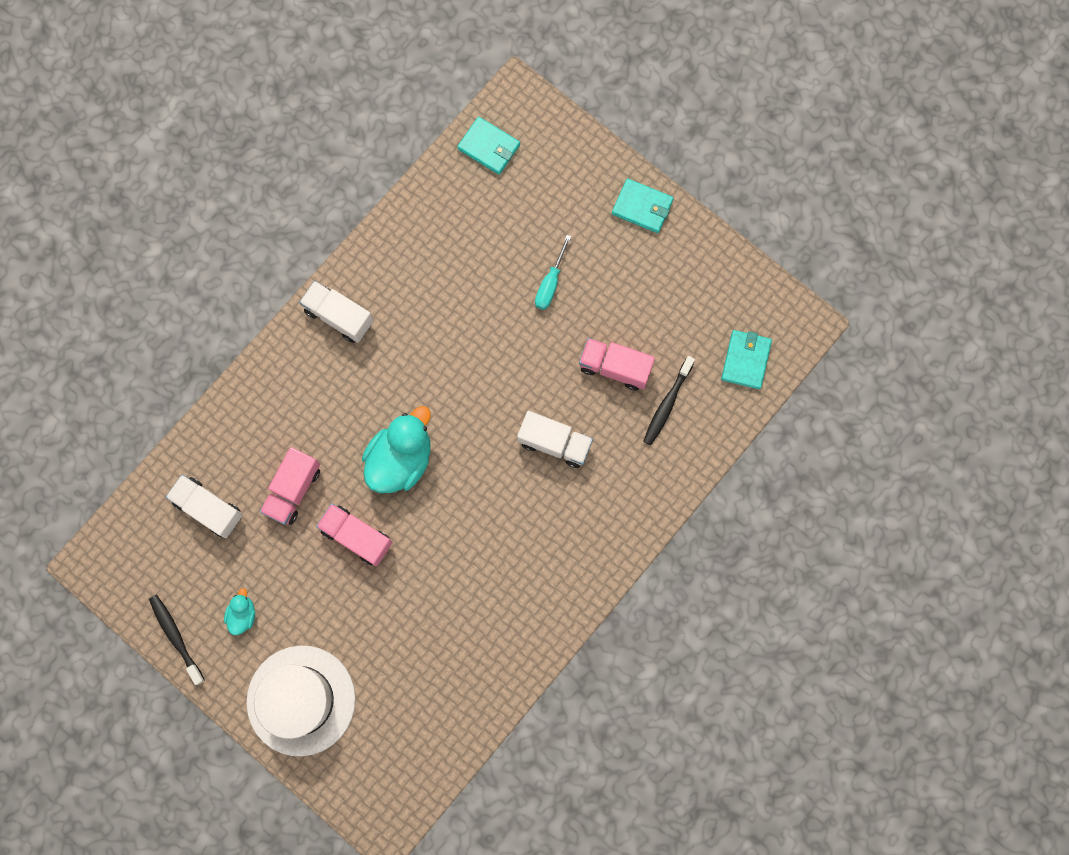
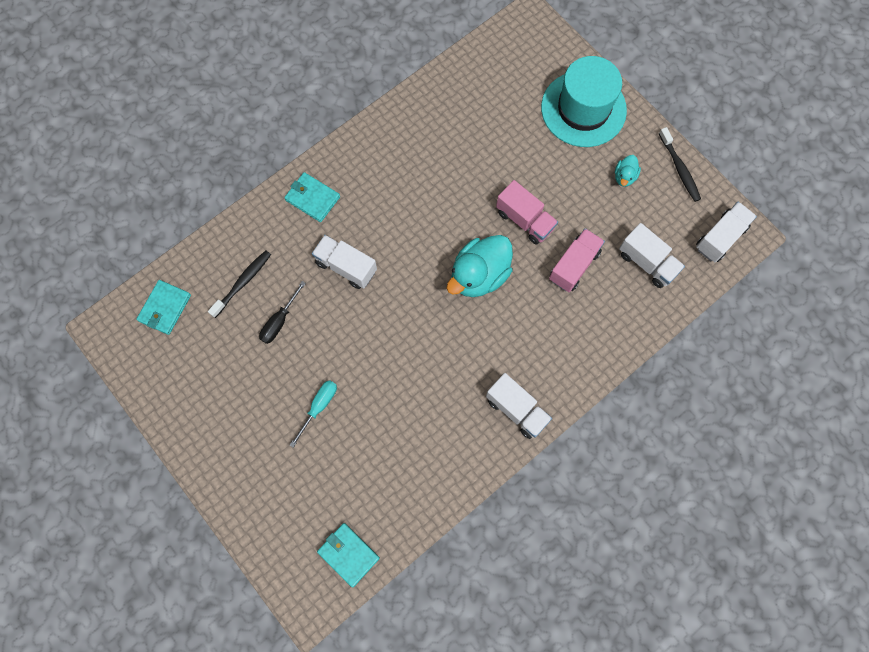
camera: 170 degrees left, 5 degrees down
(124, 554) = (720, 238): none -> white truck
(301, 700) = (583, 109): white hat -> turquoise hat
(615, 367) = (279, 321): pink truck -> black screwdriver
(642, 207) = (217, 465): turquoise wallet -> turquoise wallet (312, 198)

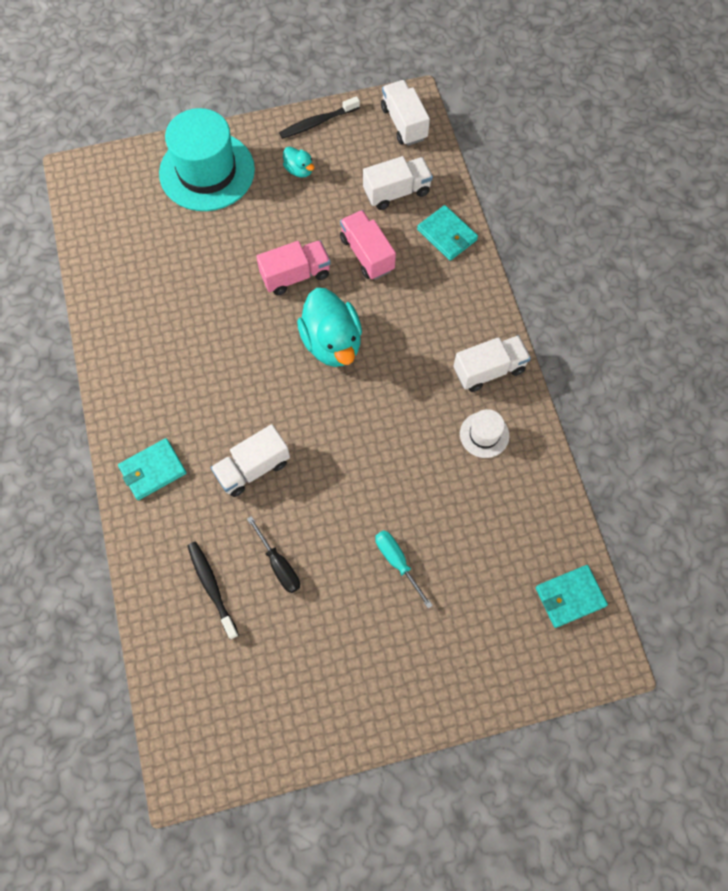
camera: 65 degrees left, 5 degrees down
(165, 308) = (195, 691): turquoise wallet -> turquoise wallet (447, 235)
(456, 429) = (484, 435): none -> white hat
(679, 169) = (317, 122): black toothbrush -> black toothbrush turned 150 degrees clockwise

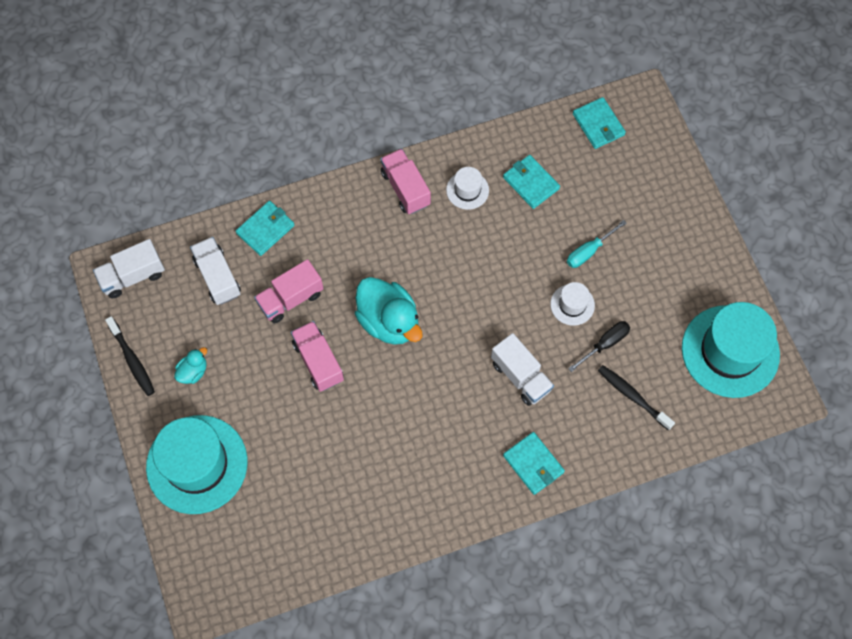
camera: 95 degrees left, 0 degrees up
(212, 587) = (632, 396): black toothbrush -> black toothbrush turned 75 degrees clockwise
(251, 714) = (730, 351): none -> turquoise hat
(331, 534) = (572, 304): none -> white hat
(332, 342) = (389, 321): turquoise duck -> turquoise duck turned 75 degrees clockwise
(489, 370) = (405, 188): white truck -> pink truck
(491, 506) = (531, 183): none -> turquoise wallet

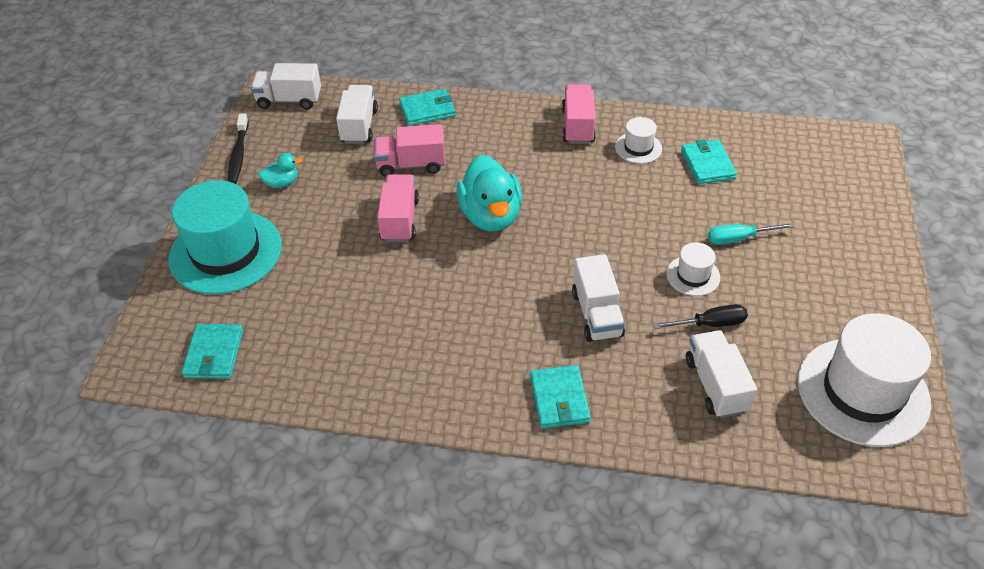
camera: 30 degrees right, 20 degrees down
(598, 125) = (807, 145): turquoise wallet -> turquoise wallet (214, 354)
(632, 396) = (715, 385): black toothbrush -> white truck
(730, 351) = (862, 391): turquoise hat -> white hat

